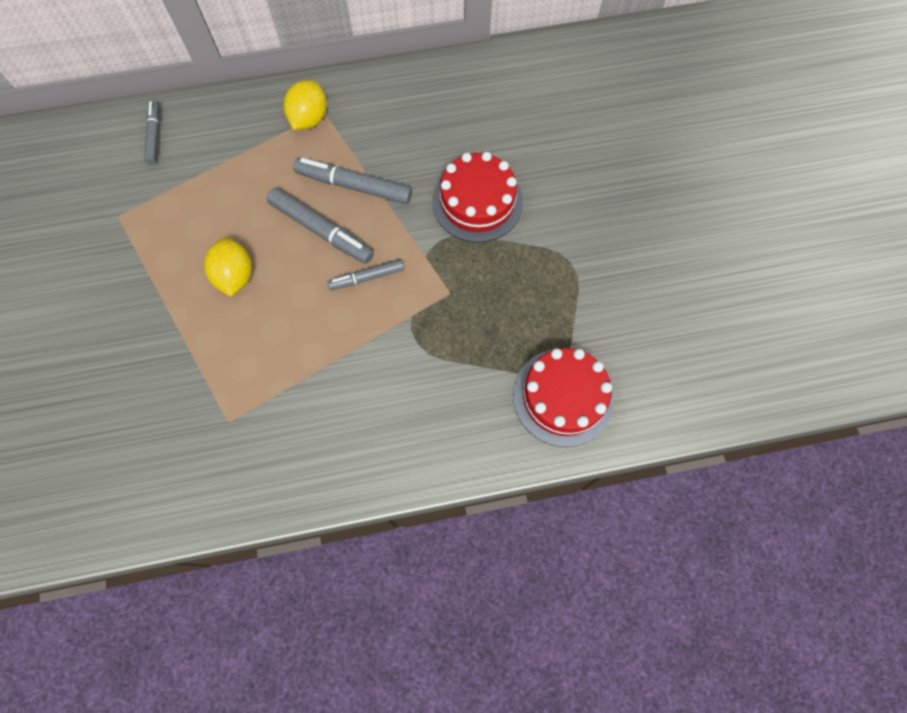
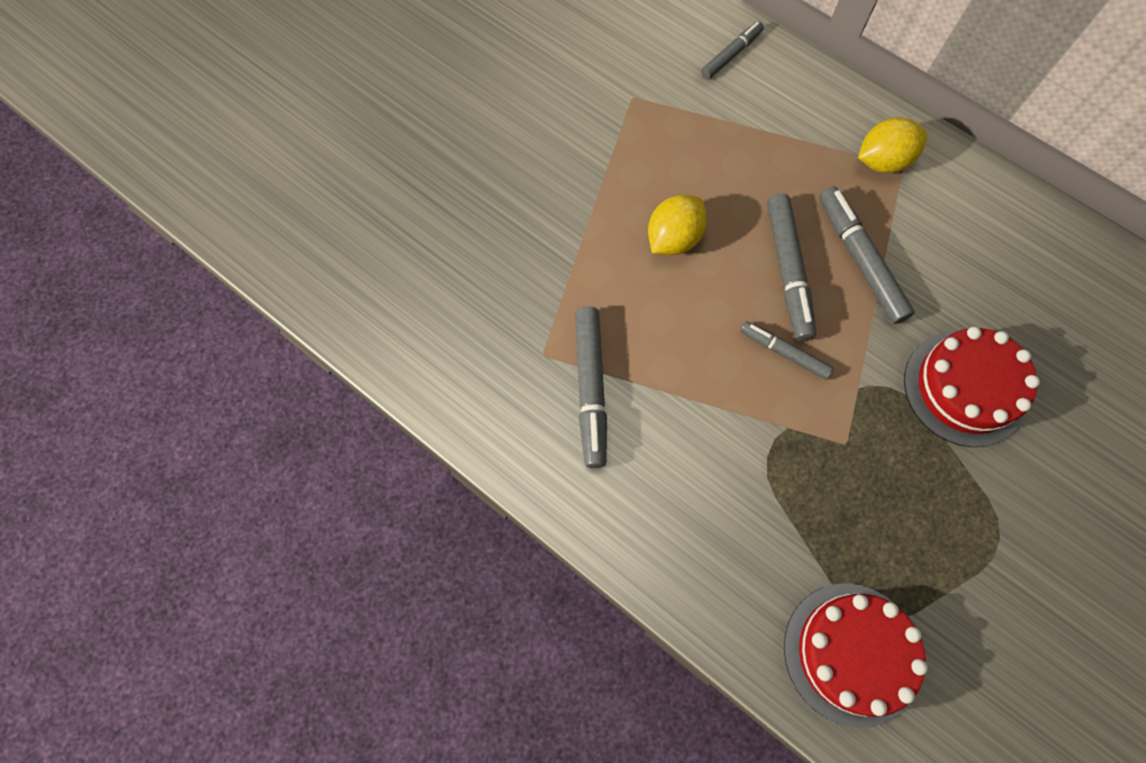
camera: 50 degrees right, 0 degrees up
(279, 411) = (590, 389): none -> grey marker

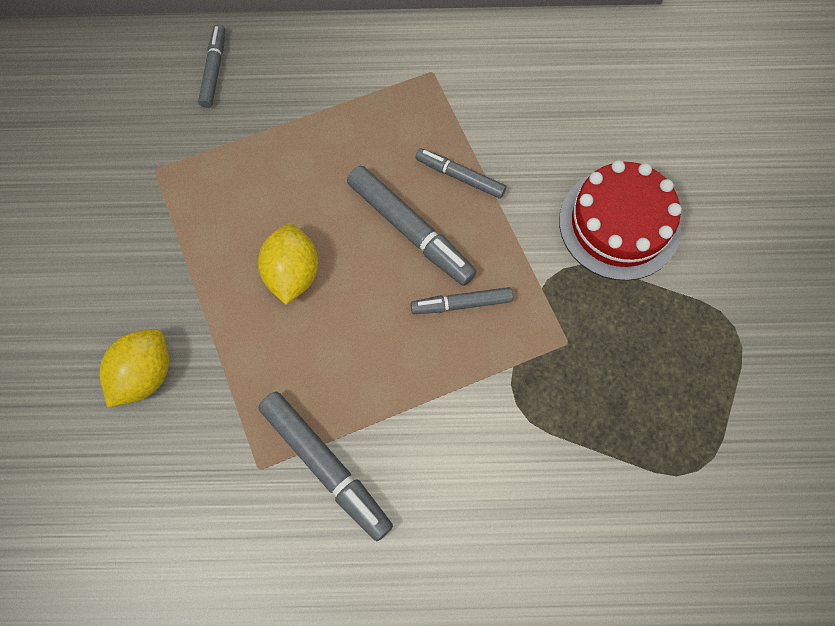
camera: 40 degrees left, 0 degrees up
(852, 653) = (704, 514): red cake -> none
(860, 259) = (460, 176): grey marker -> grey marker, size x0.61
(882, 161) = (413, 78): yellow lemon -> yellow lemon (144, 374)

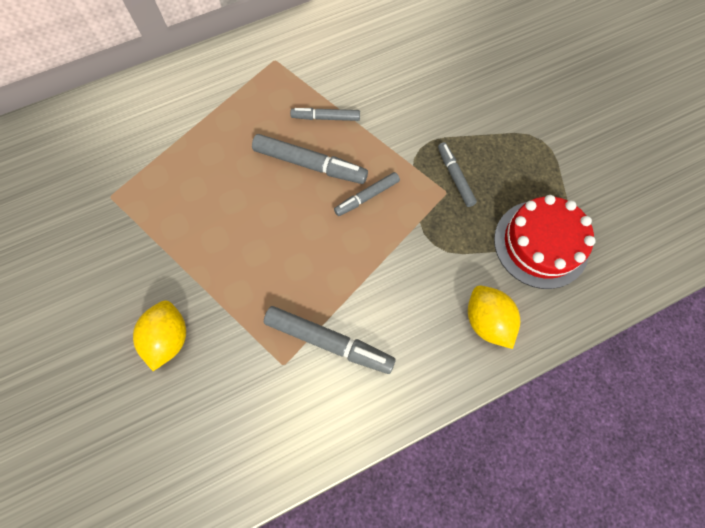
camera: 25 degrees left, 0 degrees up
(214, 70) = (122, 114): grey marker -> grey marker (455, 177)
(292, 273) = (243, 225): yellow lemon -> yellow lemon (486, 321)
(619, 224) = (441, 107): red cake -> red cake (541, 244)

